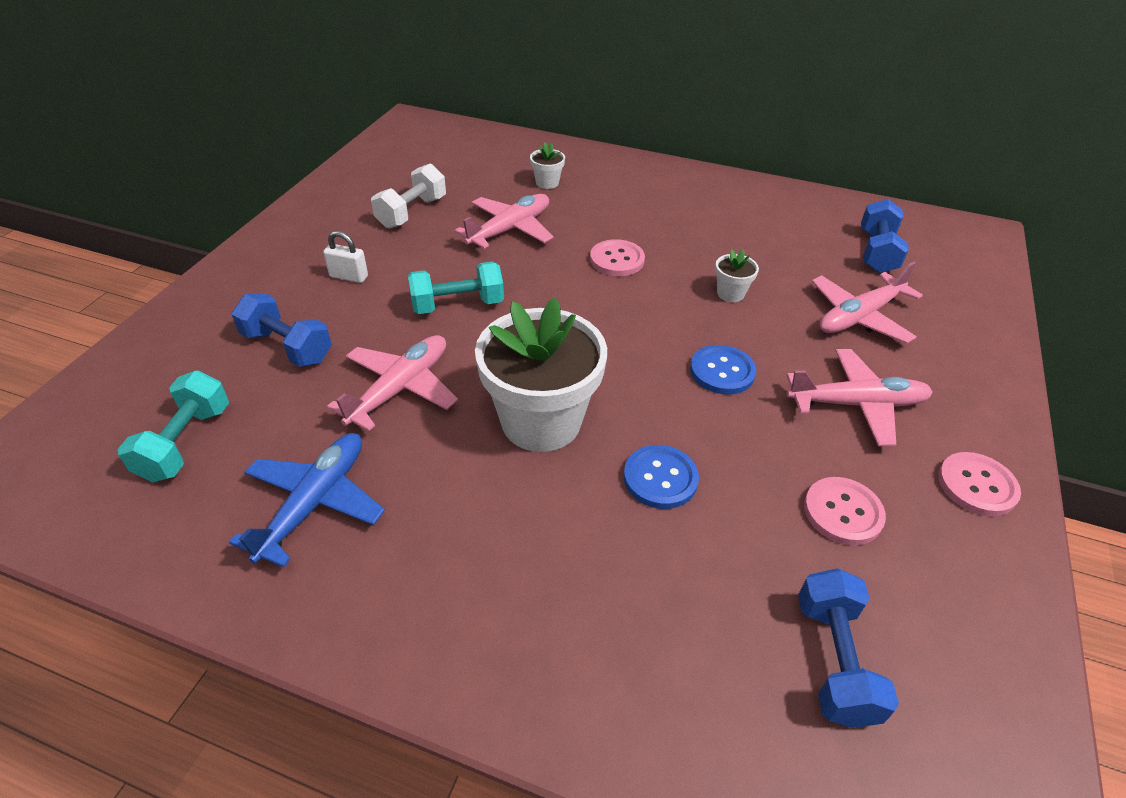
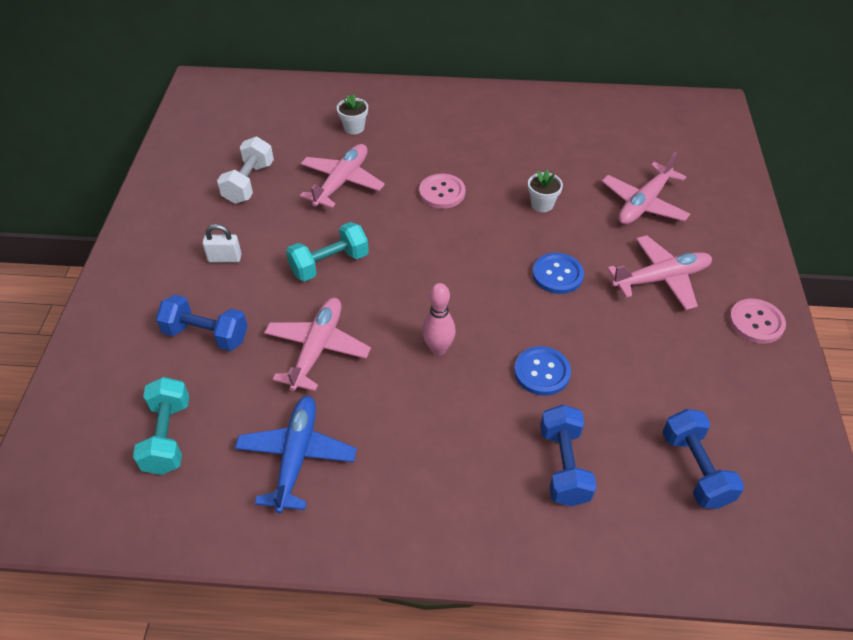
camera: 15 degrees left, 5 degrees up
(541, 421) = (438, 349): white flower pot -> pink bowling pin
(843, 512) = (673, 365): pink button -> none
(876, 252) = (641, 141): blue dumbbell -> blue dumbbell (563, 466)

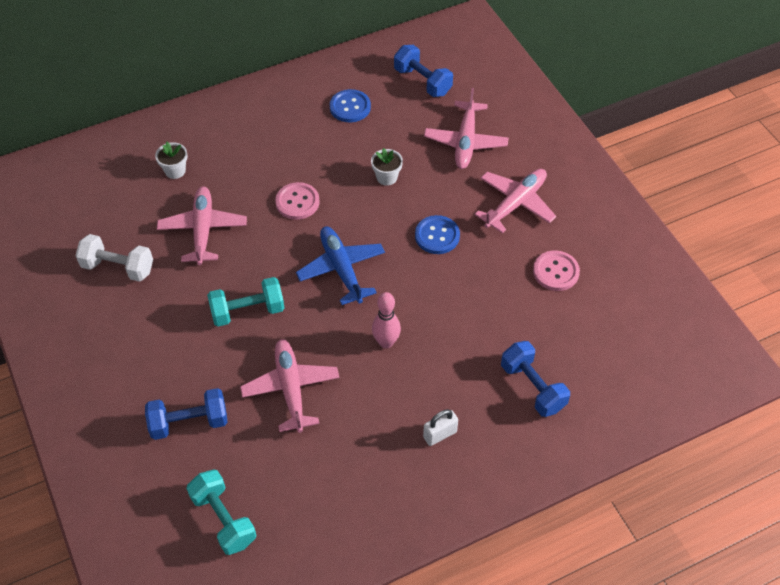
camera: 30 degrees left, 5 degrees up
(225, 258) = (152, 348): white padlock -> white padlock (440, 434)
(249, 183) = (118, 268): white dumbbell -> white dumbbell turned 60 degrees counterclockwise
(296, 456) = (337, 481): blue plane -> blue plane (341, 269)
(329, 264) = (248, 311): turquoise dumbbell -> turquoise dumbbell turned 45 degrees clockwise
(542, 372) = (474, 323): blue button -> blue button (350, 107)
(695, 469) = (620, 344): blue dumbbell -> blue dumbbell (422, 81)
(756, 322) = (601, 209): pink button -> pink button (556, 272)

